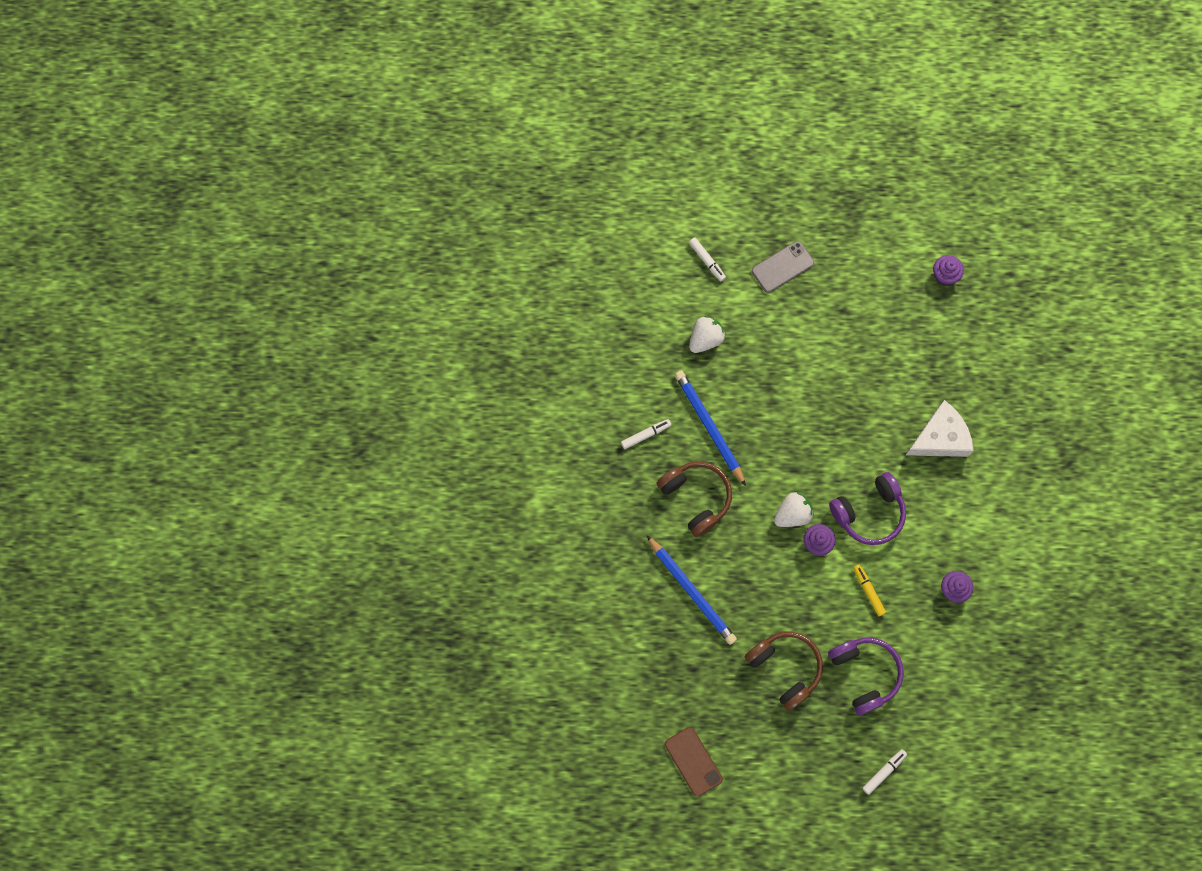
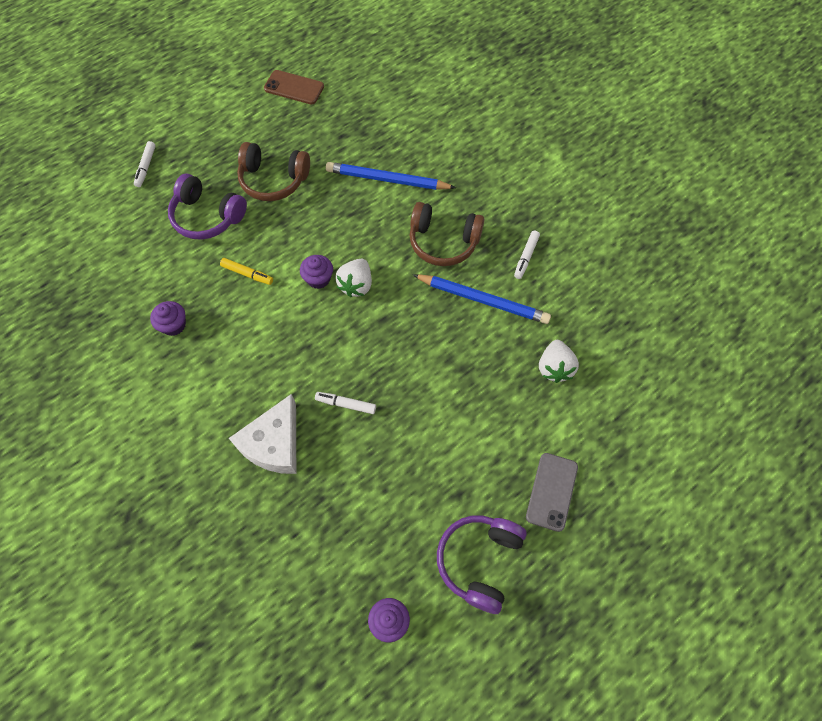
camera: 140 degrees right, 10 degrees down
(707, 261) = (622, 439): white marker -> white marker (346, 404)
(869, 512) = (292, 332): purple headphones -> purple headphones (479, 561)

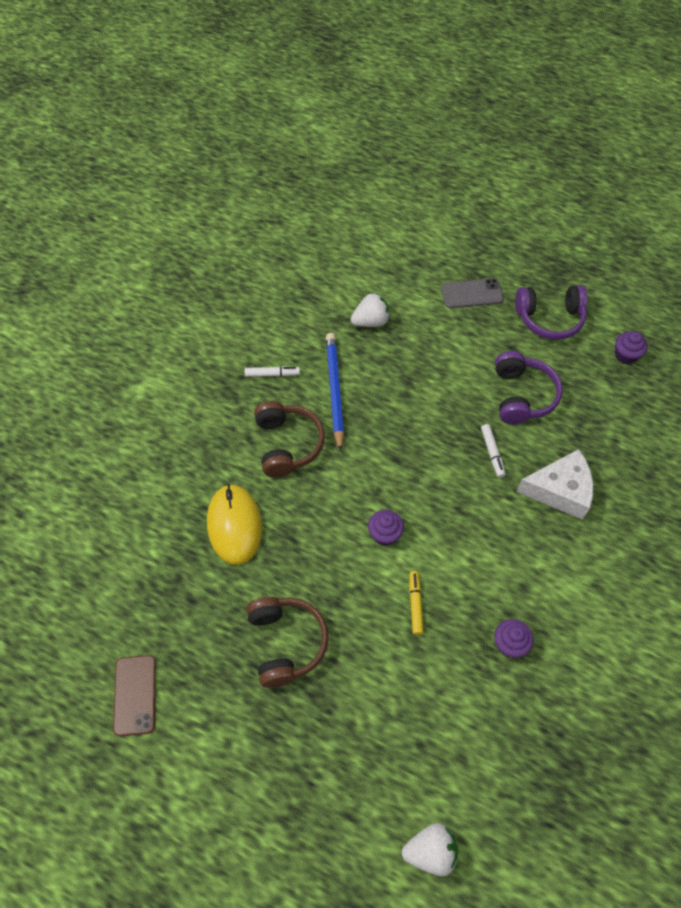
camera: 115 degrees left, 5 degrees down
(146, 167) = (336, 812): white marker -> none
(207, 216) = (368, 689): purple headphones -> purple headphones (522, 396)
(356, 285) = (373, 497): white strawberry -> white strawberry (430, 851)
(387, 180) = (234, 525): blue pencil -> yellow mouse

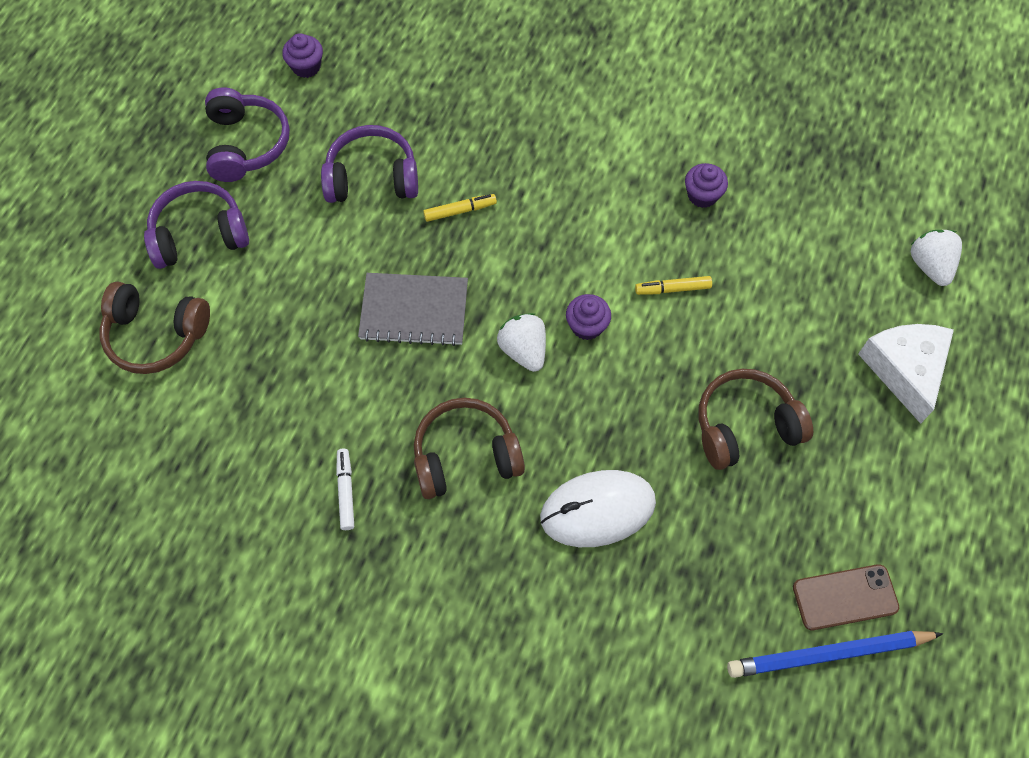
camera: 95 degrees left, 5 degrees up
(234, 525) = (597, 510): yellow mouse -> white mouse
(334, 390) = (372, 402): blue pencil -> blue pencil (828, 654)
(371, 321) = (247, 363): white strawberry -> white strawberry (523, 350)
(395, 274) = (156, 335): none -> brown headphones
(405, 418) = (414, 310): none -> grey notebook
(472, 294) = (199, 234): grey phone -> purple headphones
(492, 453) = (460, 211): white marker -> yellow marker
(560, 490) = (506, 142): white cheese -> white cheese (905, 370)

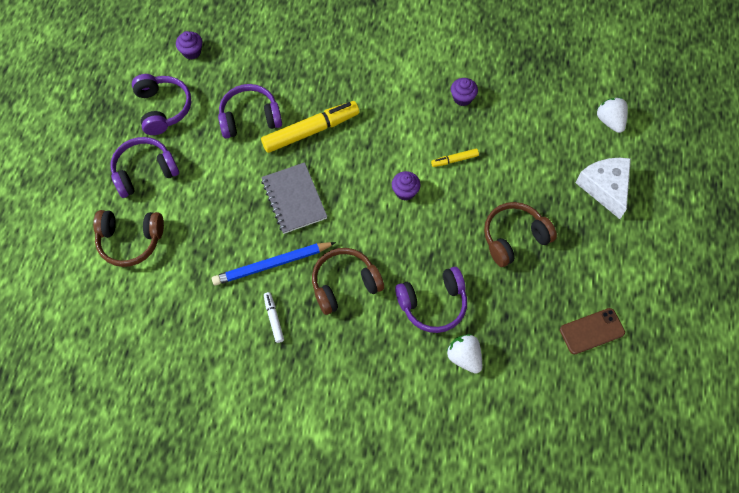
camera: 10 degrees left, 0 degrees up
(414, 310) = (294, 199): grey notebook -> grey notebook turned 75 degrees clockwise
(460, 211) = (311, 131): yellow marker -> yellow marker, size x2.14
(523, 350) = (368, 213): white strawberry -> white strawberry (464, 357)
(597, 510) = (433, 304): white mouse -> purple headphones
(828, 654) = (587, 366): blue pencil -> blue pencil (272, 264)

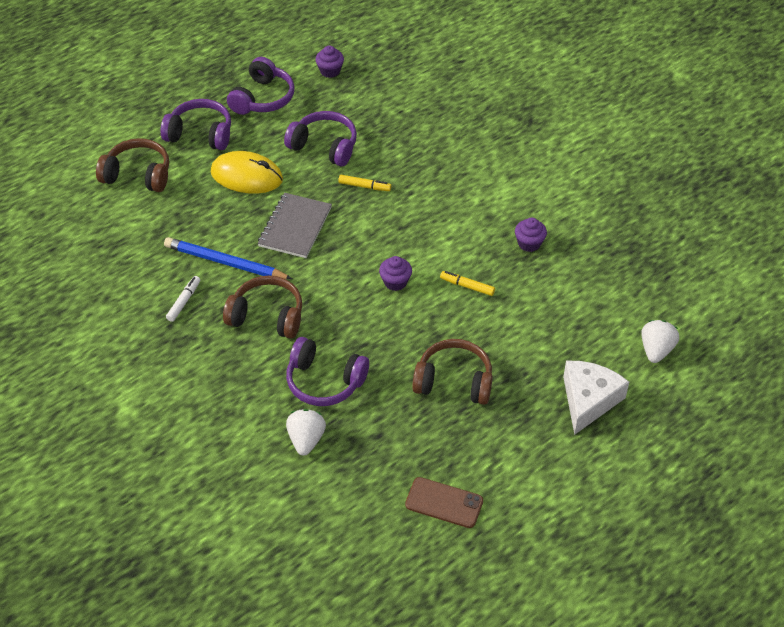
camera: 40 degrees right, 15 degrees down
(130, 240) = (138, 175): brown headphones -> brown headphones turned 150 degrees clockwise
(216, 182) = (247, 176): none -> yellow mouse
(311, 131) = (364, 186): yellow marker -> yellow marker, size x0.47

